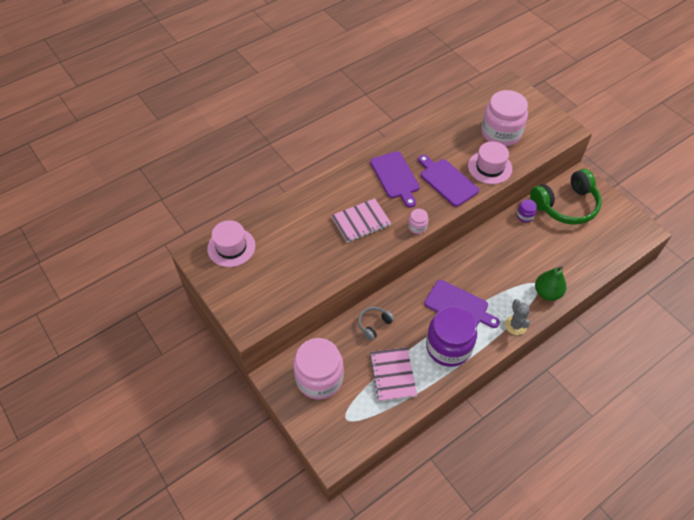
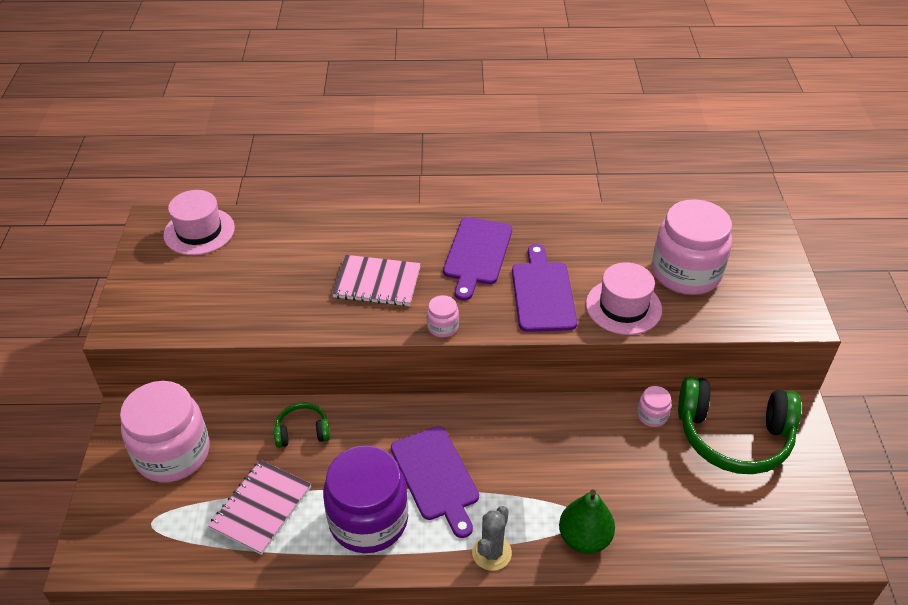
camera: 35 degrees right, 10 degrees down
(374, 324) = (302, 431): grey headphones -> green headphones
(525, 216) = (652, 415): purple jar -> pink jar

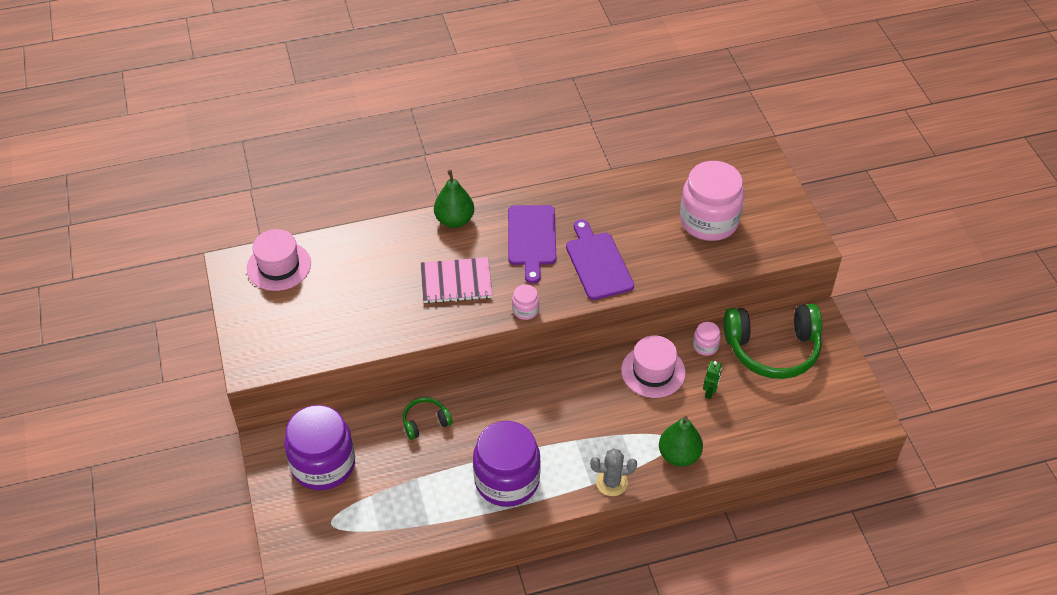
camera: 15 degrees left, 5 degrees up
(173, 453) = (323, 464): pink jar -> purple jar
(261, 508) = (416, 491): pink notebook -> none
(400, 221) = (454, 220): none -> green pear
(436, 477) = (549, 434): purple cutting board -> none
(491, 553) = (611, 482): grey cactus -> grey cactus turned 75 degrees clockwise
(623, 307) = (666, 262): pink hat -> pink hat (653, 371)
(643, 470) = (710, 392): none -> green robot

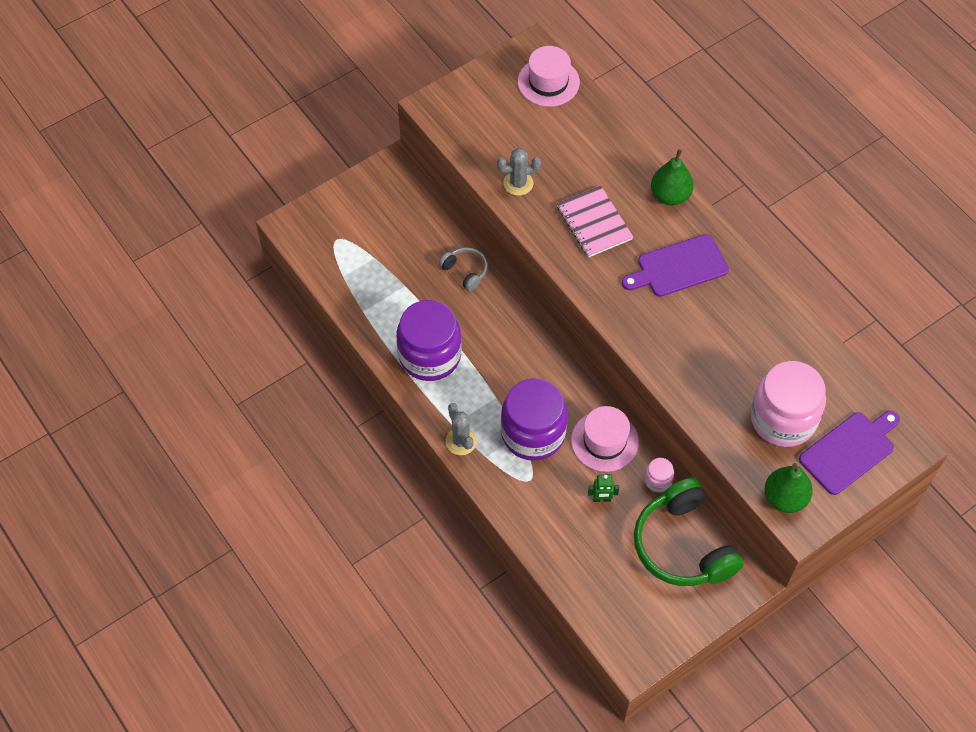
camera: 70 degrees right, 10 degrees up
(323, 464) = (391, 211): purple jar -> purple jar (533, 433)
(382, 324) = (518, 183): none -> grey cactus
(425, 422) = (465, 271): green headphones -> grey headphones
(525, 310) = (586, 290): pink jar -> none
(597, 263) = (674, 333): purple cutting board -> purple cutting board (849, 451)
(679, 455) = (514, 490): green pear -> green pear (785, 498)

